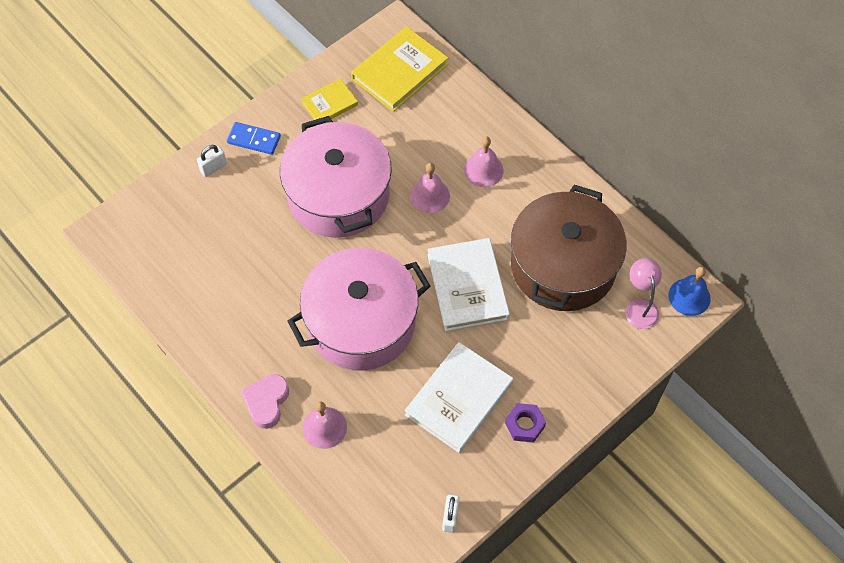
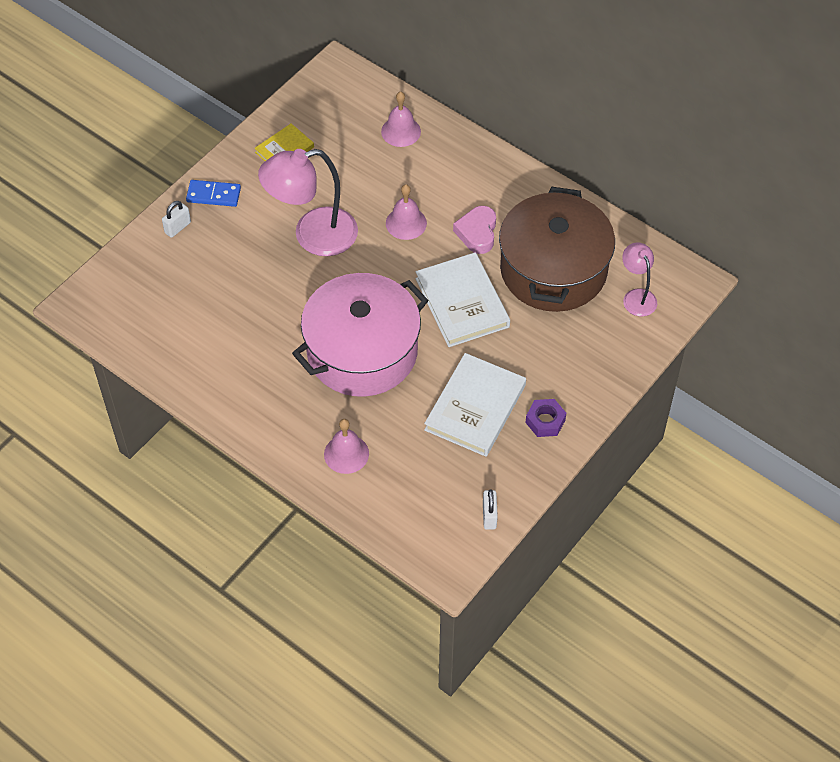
camera: 10 degrees left, 5 degrees down
(267, 402) = (282, 439): pink heart -> pink heart (477, 233)
(338, 195) = (312, 235): pink pot -> pink lamp
(399, 72) = (350, 109): yellow book -> none
(483, 170) = (455, 191): pink bell -> pink bell (401, 131)
(689, 297) = (683, 280): blue bell -> none

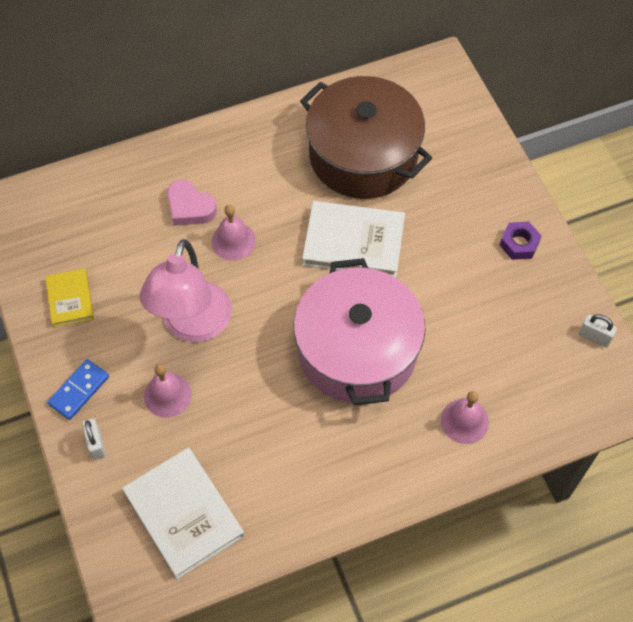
camera: 60 degrees left, 5 degrees up
(401, 131) = (123, 191): pink bell -> pink bell (167, 395)
(475, 407) = (474, 290): white book -> white book (184, 514)
(477, 233) = (284, 191): pink heart -> pink heart (190, 207)
(637, 296) = (430, 111): pink lamp -> none

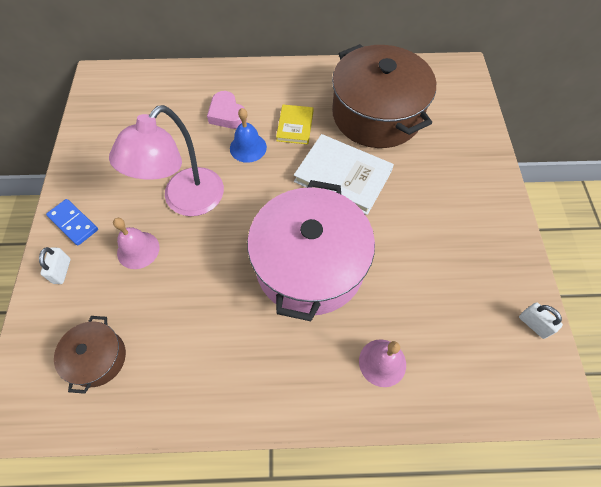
camera: 20 degrees right, 0 degrees up
(70, 299) = (106, 153): yellow book -> yellow book (295, 126)
(79, 390) = (73, 223): blue domino -> blue domino turned 75 degrees clockwise
(184, 514) = (98, 358): white book -> brown pot
(233, 241) = (248, 147): pink bell -> blue bell
(519, 244) = (485, 220): purple nut -> none

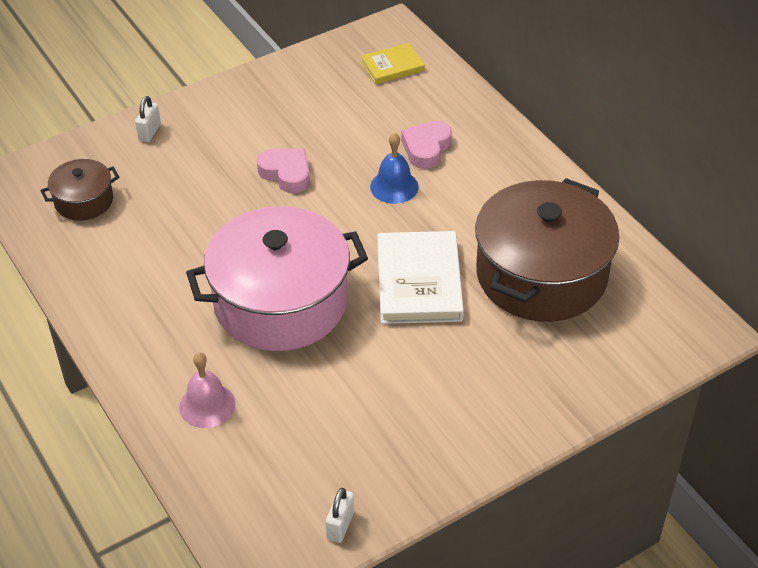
camera: 60 degrees right, 15 degrees down
(62, 271) = (150, 132): white padlock -> white padlock turned 45 degrees counterclockwise
(73, 223) = (203, 111): blue domino -> none
(138, 250) = (206, 169): pink bell -> none
(186, 201) = (286, 174): pink lamp -> pink heart
(295, 126) = (458, 210): yellow book -> yellow book (392, 66)

